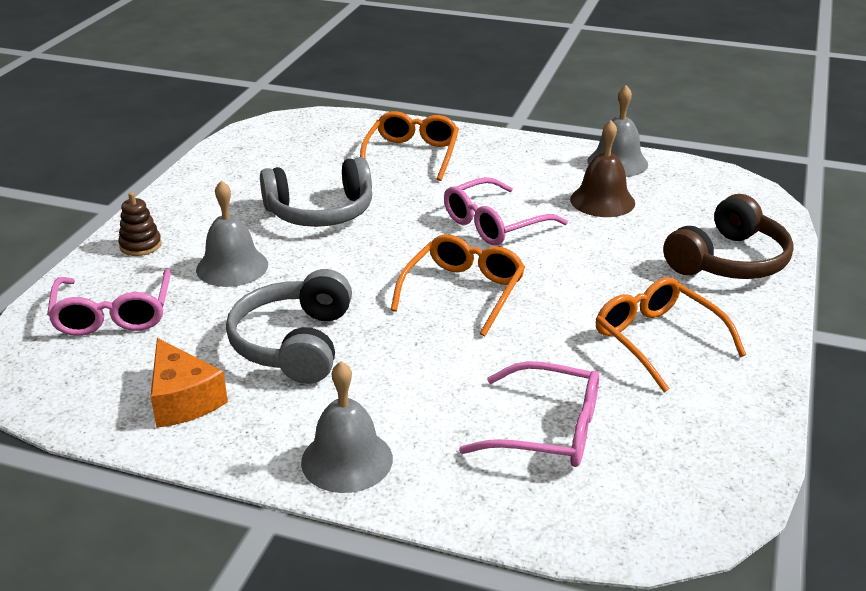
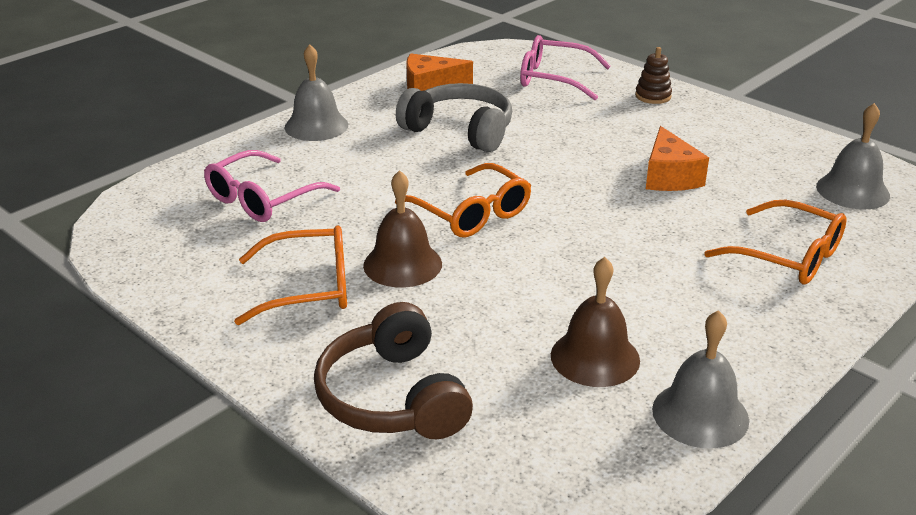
camera: 115 degrees right, 0 degrees up
(232, 267) = (592, 125): grey bell -> grey bell (852, 191)
(320, 212) = (669, 177): grey headphones -> orange cheese
(495, 224) = (585, 264): pink glasses -> none
(576, 304) = (402, 264): none -> brown bell

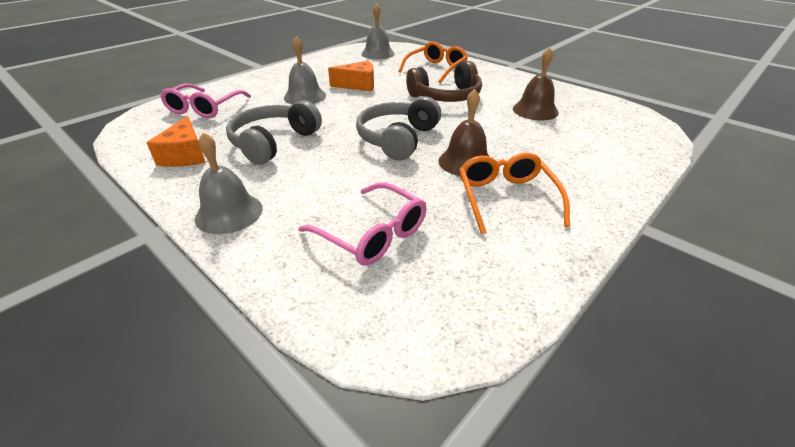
camera: 90 degrees left, 5 degrees up
(393, 397) = (603, 162): brown headphones -> brown headphones (446, 96)
(471, 213) = (398, 139): orange glasses -> grey headphones
(653, 96) = (254, 82): brown stacking toy -> none
(700, 414) = (563, 93): grey bell -> grey bell (305, 96)

